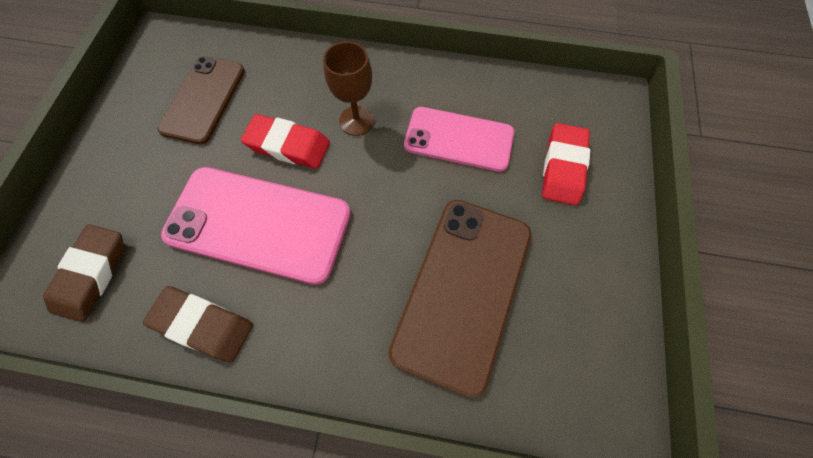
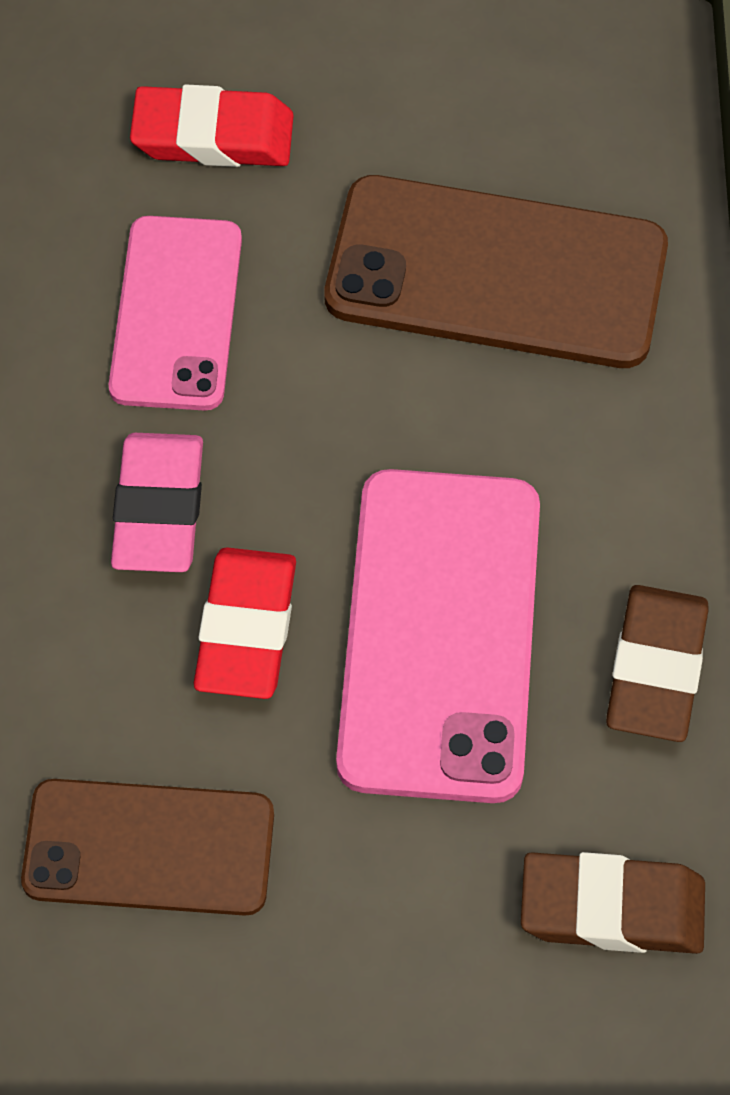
camera: 100 degrees left, 5 degrees down
(356, 120) = (159, 509): brown goblet -> pink eraser

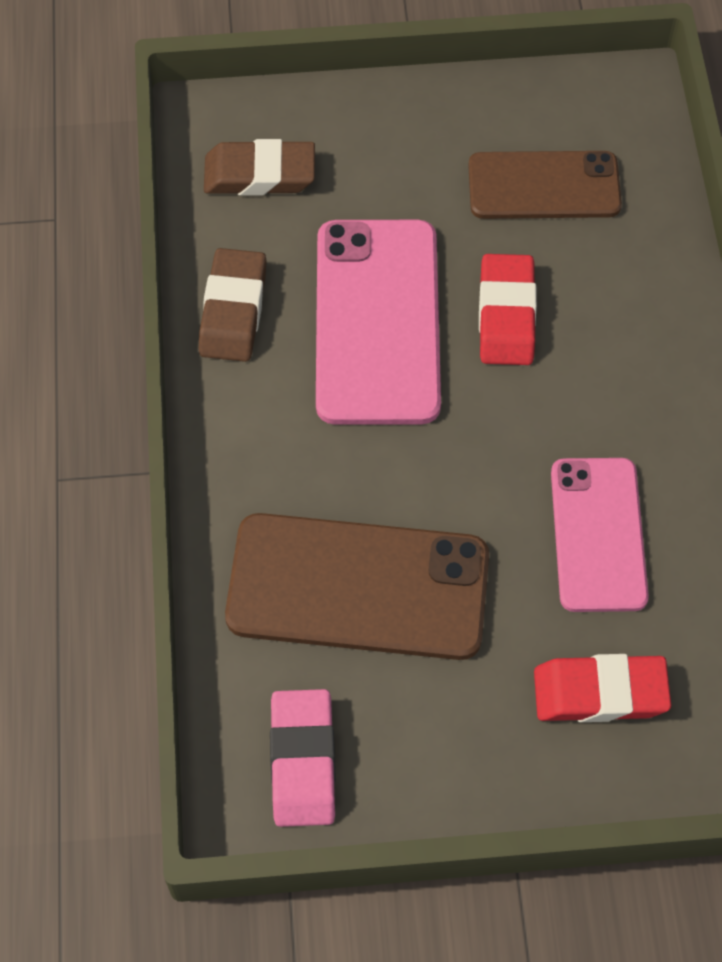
camera: 175 degrees right, 0 degrees up
(159, 509) = (580, 388): pink eraser -> pink eraser (303, 761)

